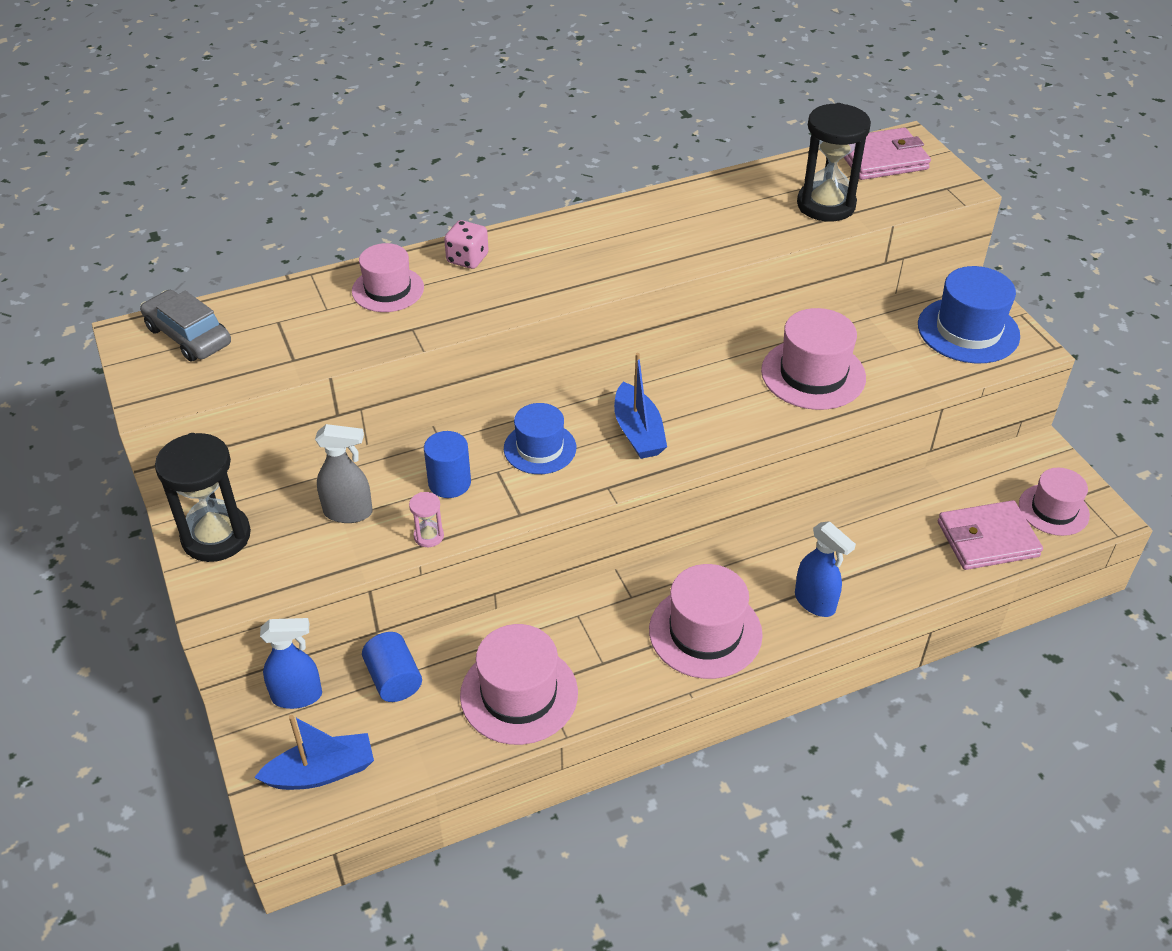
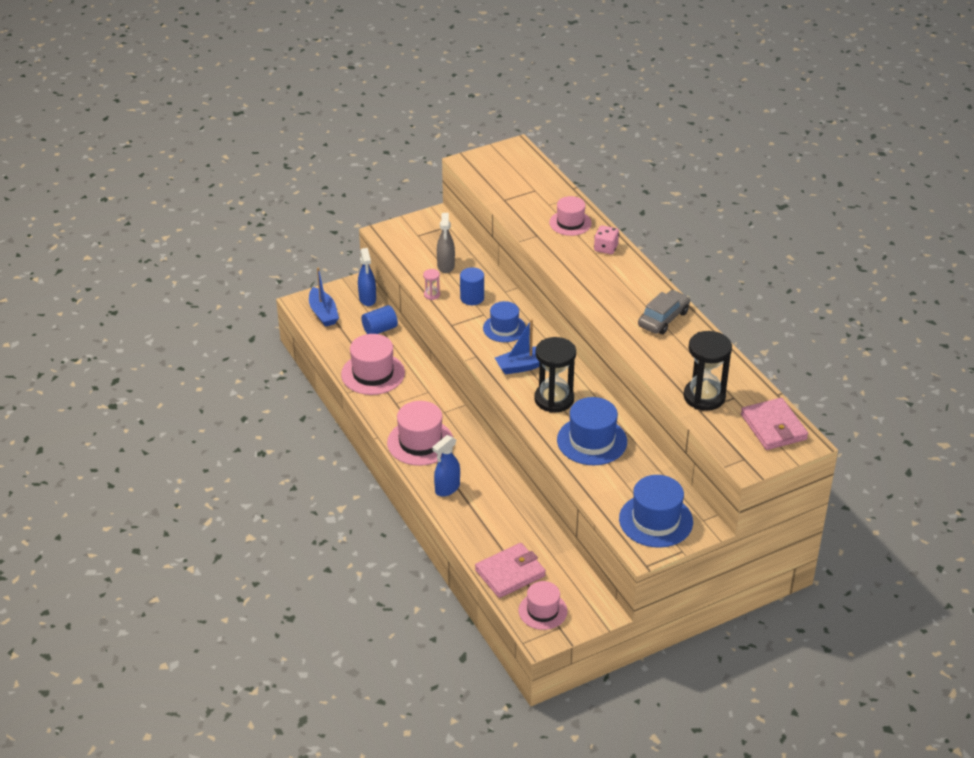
camera: 85 degrees right, 5 degrees down
(188, 336) = (517, 164): grey car -> grey car (663, 319)
(216, 536) = (424, 227): black hourglass -> black hourglass (554, 399)
(813, 374) = (592, 441): pink hat -> blue hat
(987, 539) = (510, 573): pink wallet -> pink wallet turned 75 degrees clockwise

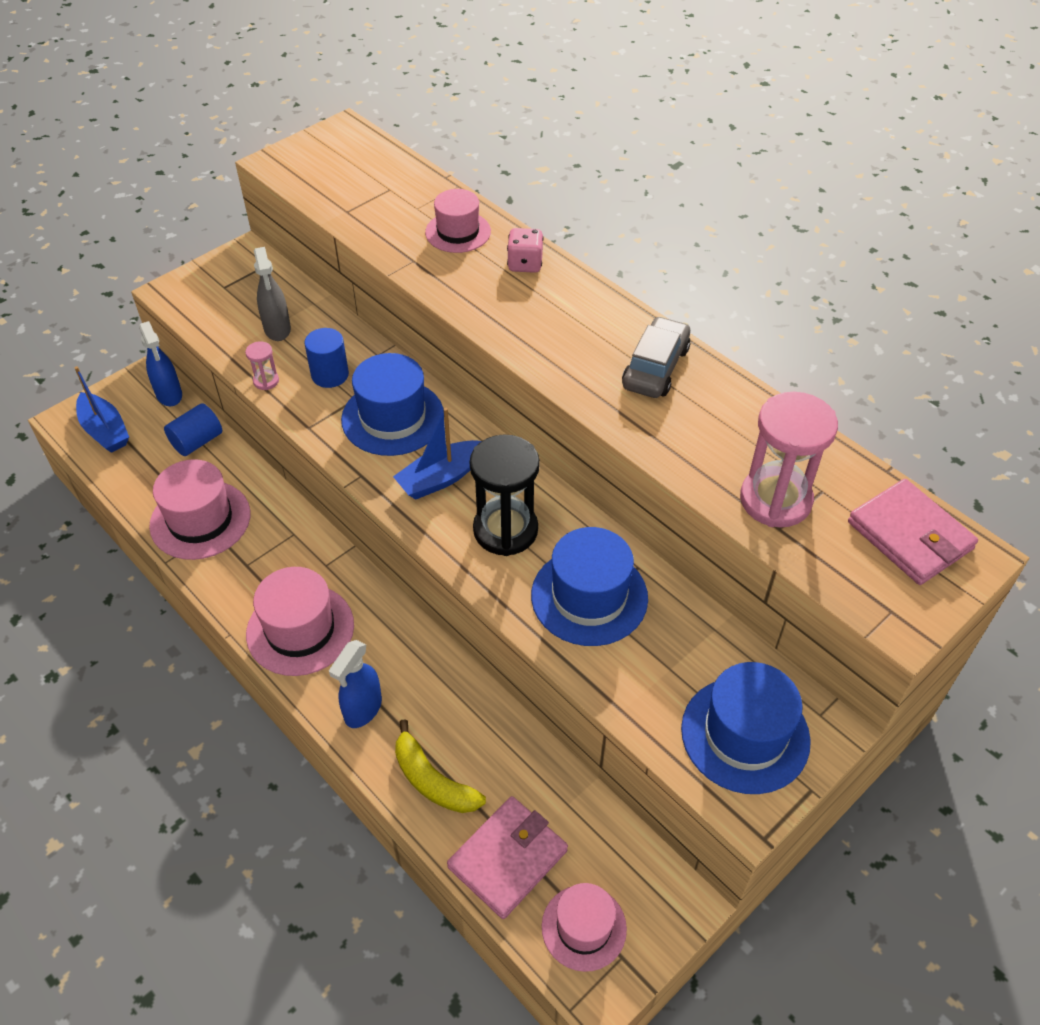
camera: 15 degrees left, 10 degrees up
(478, 530) = (433, 780): none -> yellow banana
(504, 328) = (393, 417): blue hat -> blue hat, size x1.51
(704, 397) = (775, 500): black hourglass -> pink hourglass

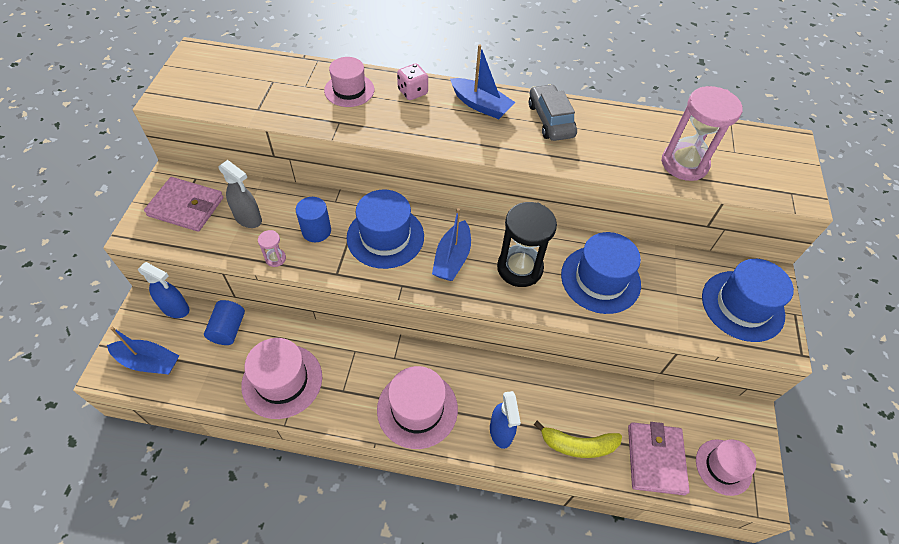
camera: 40 degrees left, 5 degrees up
(588, 313) = (481, 105): none -> blue boat
(909, 536) = (758, 148): pink wallet -> pink wallet (186, 207)

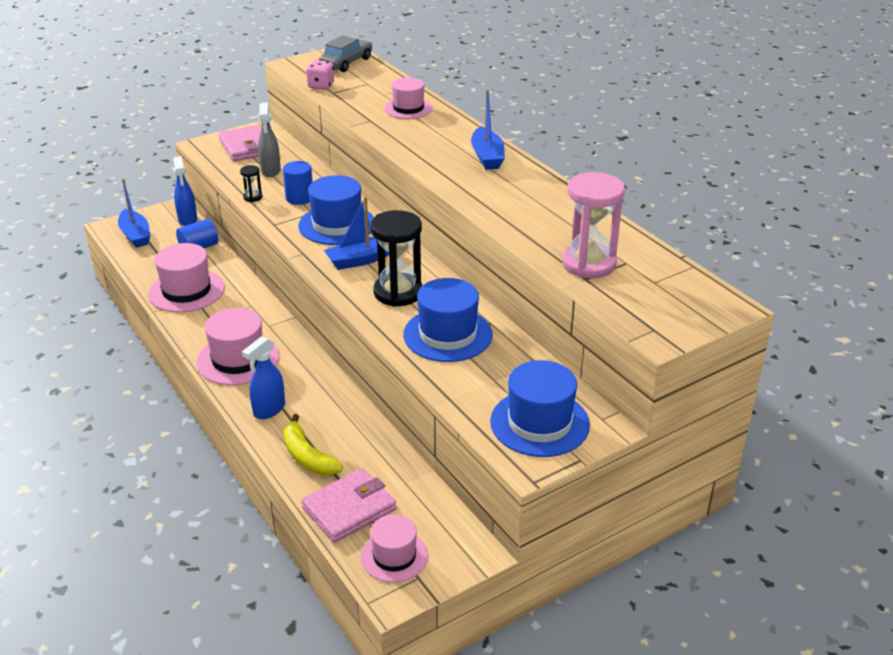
camera: 50 degrees right, 20 degrees down
(275, 258) = (253, 197): pink hourglass -> black hourglass
(412, 92) = (450, 128): pink dice -> pink dice (321, 86)
(550, 120) = (526, 188): grey car -> grey car (346, 63)

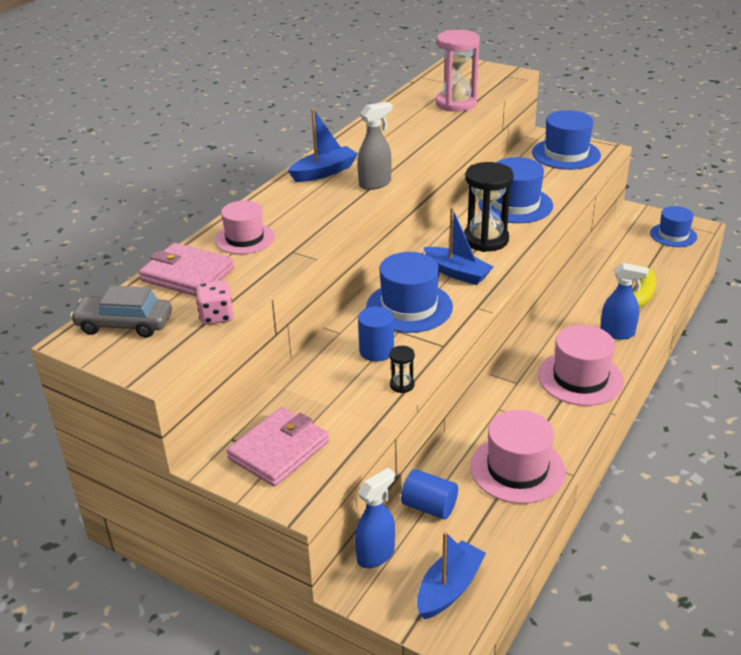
camera: 115 degrees left, 0 degrees up
(270, 171) = (330, 399): grey spray bottle -> grey spray bottle (375, 184)
(349, 508) = (660, 262): pink wallet -> pink wallet (187, 274)
(394, 556) = (673, 235): pink hat -> blue hat

